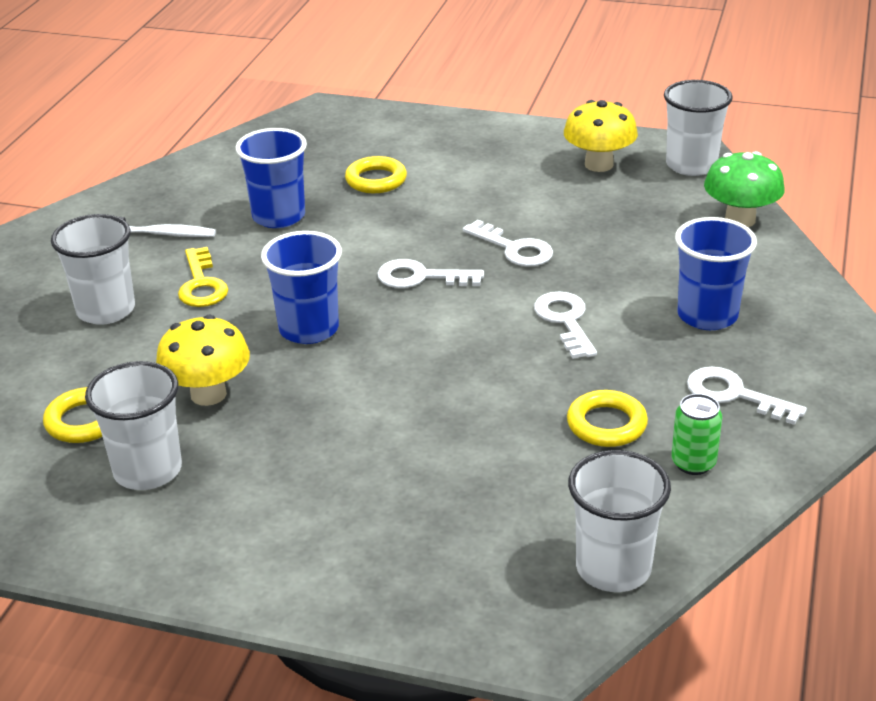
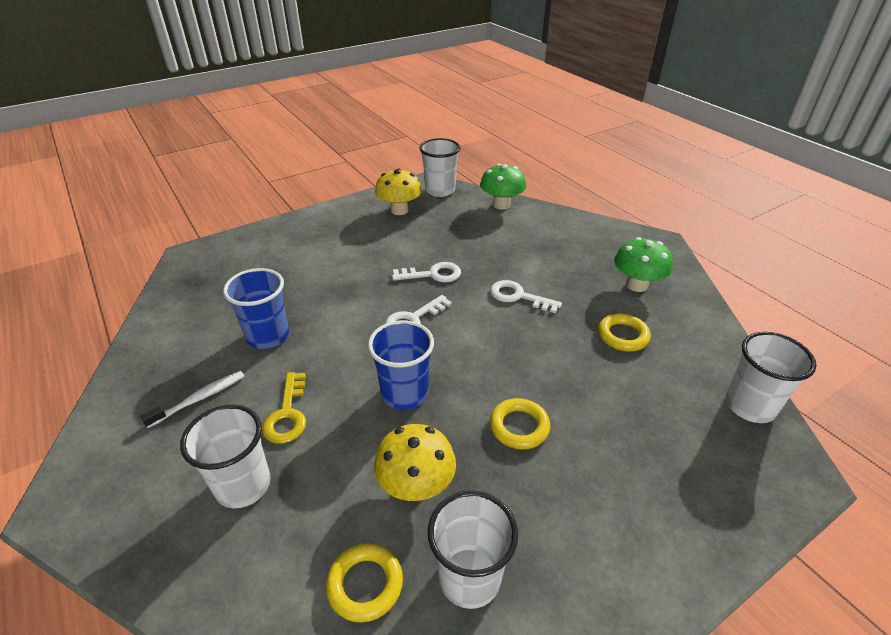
camera: 50 degrees left, 5 degrees up
(201, 285) = (287, 414): yellow key -> yellow key turned 60 degrees clockwise
(376, 180) = (295, 279): yellow ring -> yellow ring (519, 427)
(693, 463) = (680, 328): green can -> none
(707, 315) = (565, 255): blue cup -> none
(734, 395) = (636, 285): white key -> green mushroom

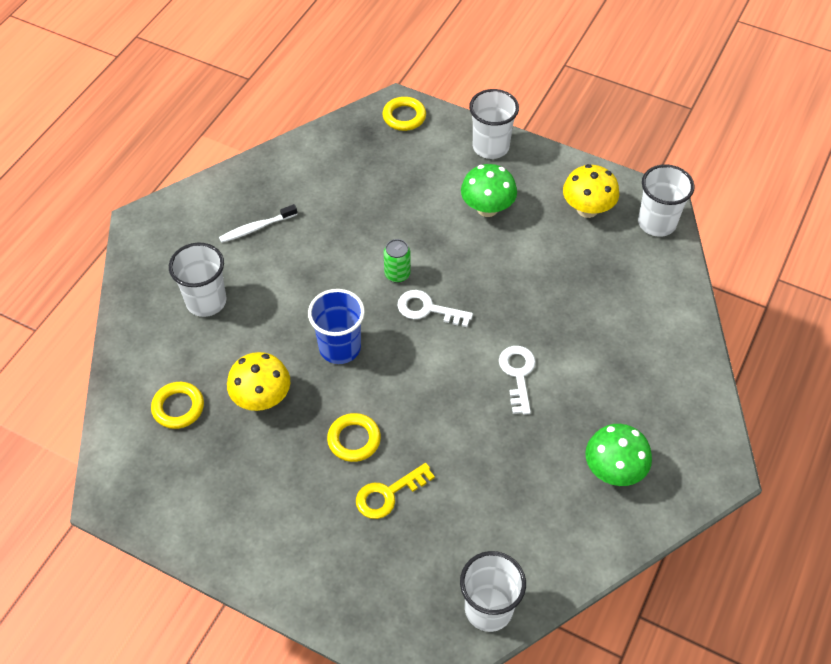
camera: 60 degrees right, 15 degrees up
(199, 398) = (256, 228): white toothbrush -> white toothbrush turned 135 degrees clockwise
(268, 336) = (340, 224): blue cup -> none
(287, 414) = (275, 287): yellow key -> yellow key (388, 494)
(359, 323) = (397, 274): none -> green can
(433, 274) = (501, 292): white key -> none
(469, 577) = (212, 461): white cup -> white cup (490, 147)
(501, 205) = (674, 291): green mushroom -> green mushroom (487, 208)
(623, 336) = (519, 481): yellow ring -> yellow ring (404, 117)

